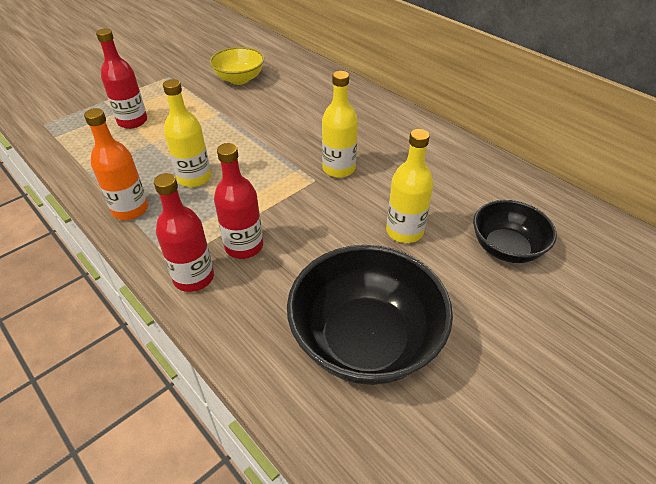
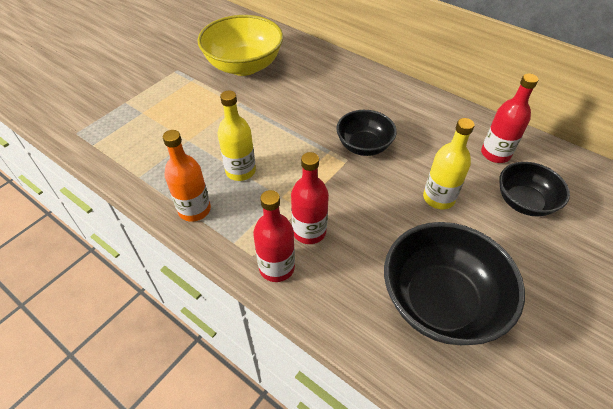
camera: 10 degrees left, 5 degrees up
(132, 121) = (161, 120): red bottle -> red bottle (495, 154)
(239, 79) = (244, 66): yellow bowl -> yellow bowl, size x1.67
(338, 169) = (364, 146): yellow bottle -> black bowl

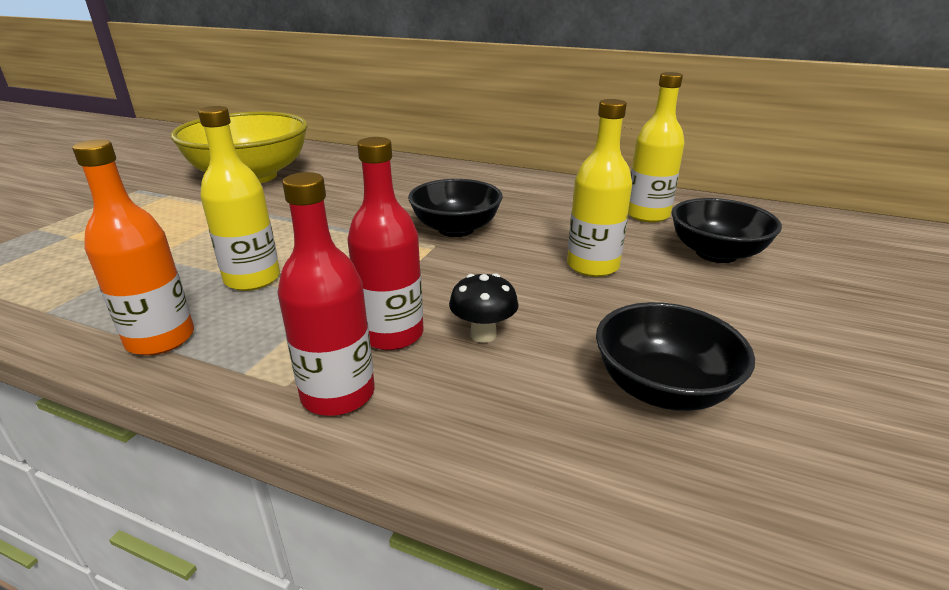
camera: 15 degrees left, 20 degrees down
(357, 242) = (483, 335): none -> black mushroom
(440, 302) = (662, 388): black bowl -> black bowl, size x0.60
(495, 154) = (647, 215): red bottle -> yellow bottle

